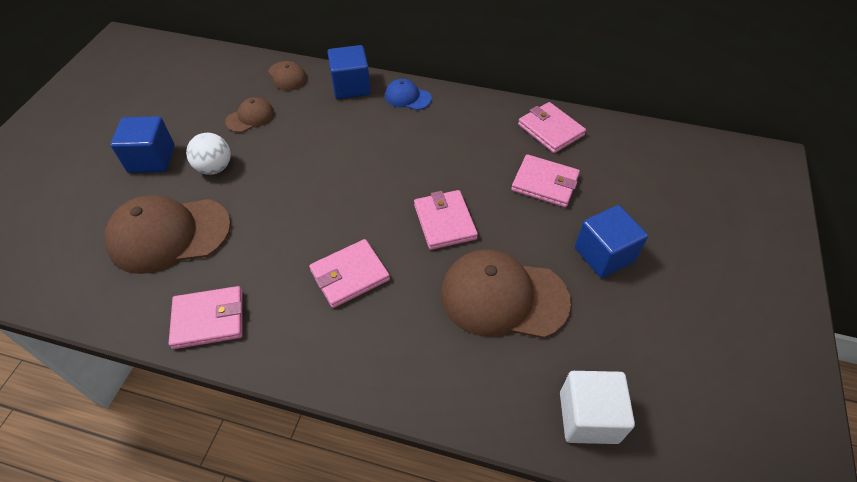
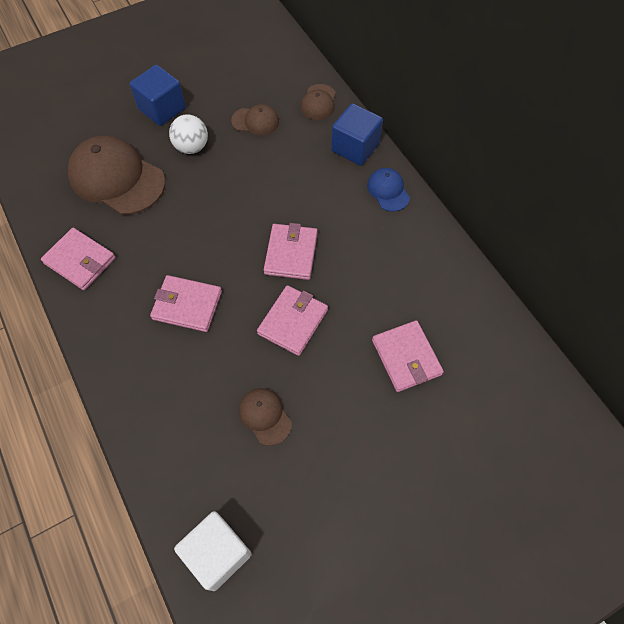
camera: 45 degrees right, 10 degrees up
(503, 297) = (265, 416): brown cap -> brown cap, size x0.49
(550, 130) = (471, 315): pink wallet -> pink wallet (291, 253)
(604, 254) = (378, 456): blue cube -> none

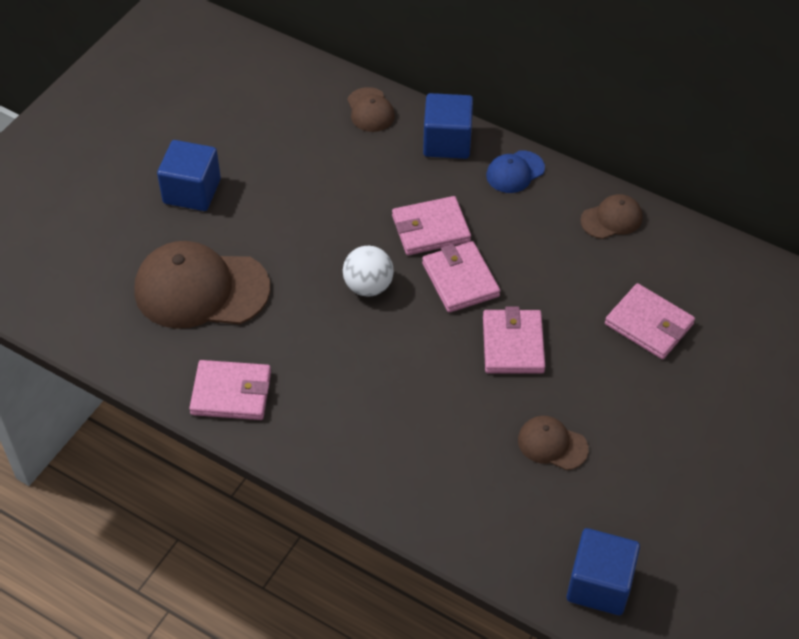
camera: 30 degrees left, 10 degrees down
(187, 305) = (389, 381): pink wallet -> pink wallet (431, 229)
(191, 147) = (262, 218): white ball -> white ball (368, 286)
(217, 553) = (599, 584): white cube -> blue cube
(255, 121) = (314, 160): brown cap -> brown cap (612, 219)
(388, 191) = (515, 172): blue cap -> blue cap turned 75 degrees counterclockwise

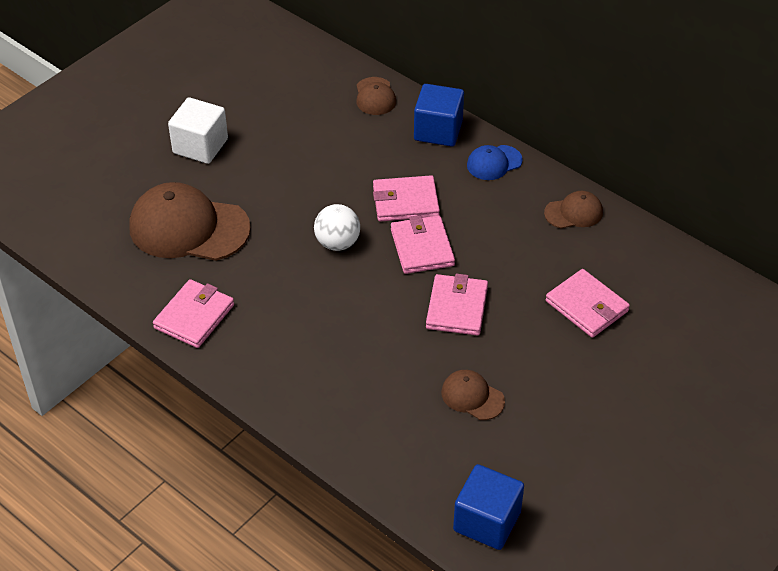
camera: 10 degrees right, 5 degrees down
(192, 191) = (200, 146): blue cube -> white cube
(231, 393) = (194, 316): pink wallet -> pink wallet turned 75 degrees counterclockwise

